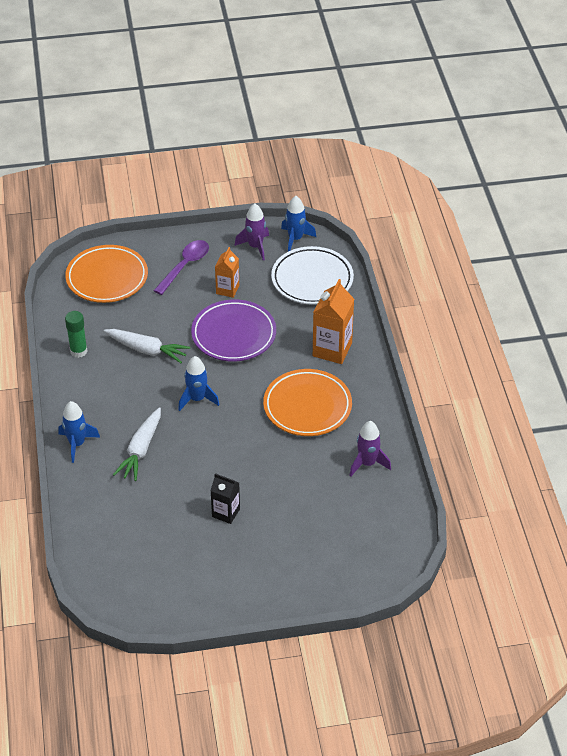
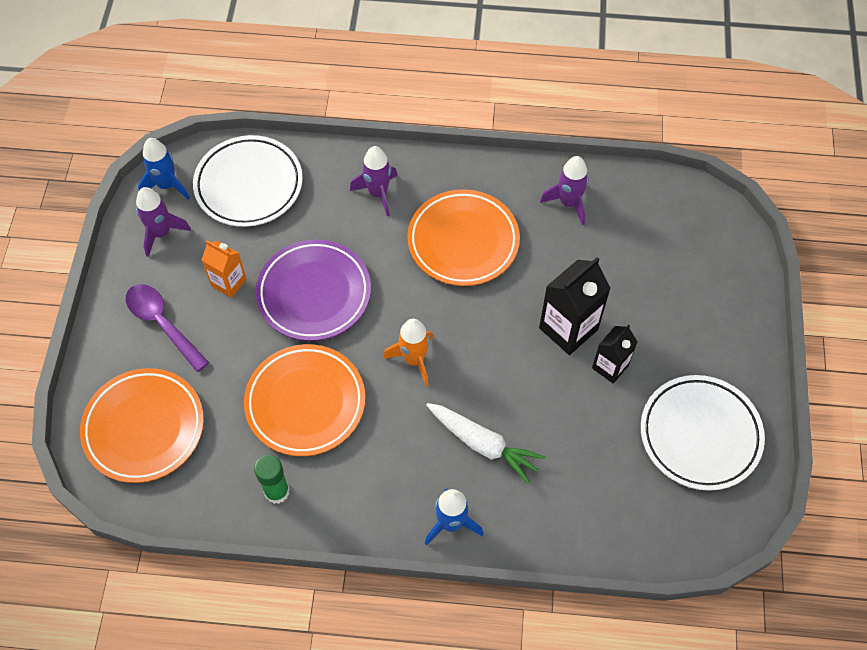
camera: 75 degrees left, 15 degrees up
(147, 350) = (305, 402): white carrot -> orange plate
(183, 577) = (700, 435): none -> white plate
(197, 399) = (414, 359): blue rocket -> orange rocket
(251, 482) = (568, 329): none -> black carton
(332, 350) = (378, 193): orange carton -> purple rocket

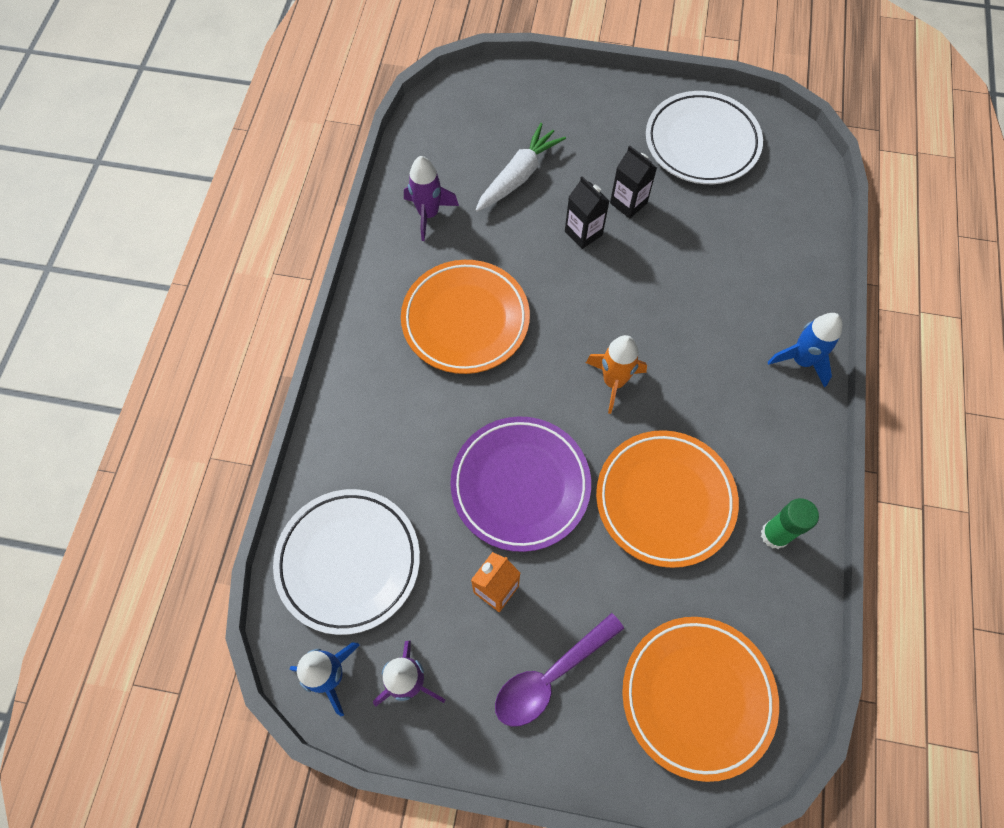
camera: 85 degrees left, 5 degrees up
(378, 193) = (386, 405): purple rocket -> none
(483, 444) = (714, 323): white carrot -> white carrot (518, 176)
(568, 329) = (583, 233): black carton -> black carton, size x0.62

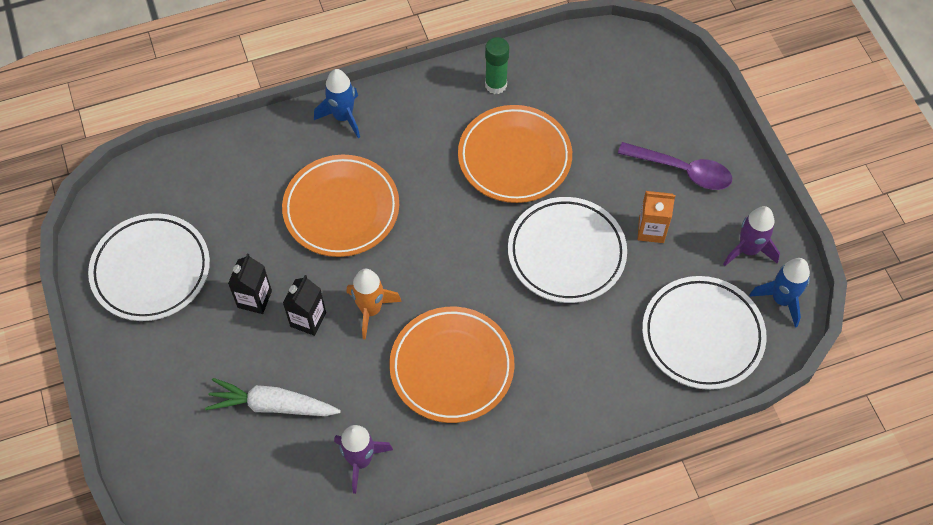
camera: 120 degrees left, 5 degrees down
(520, 485) = (566, 253): purple plate -> white plate
(613, 382) = (440, 231): orange rocket -> orange rocket (371, 310)
(697, 696) = (634, 87): orange plate -> orange plate (341, 209)

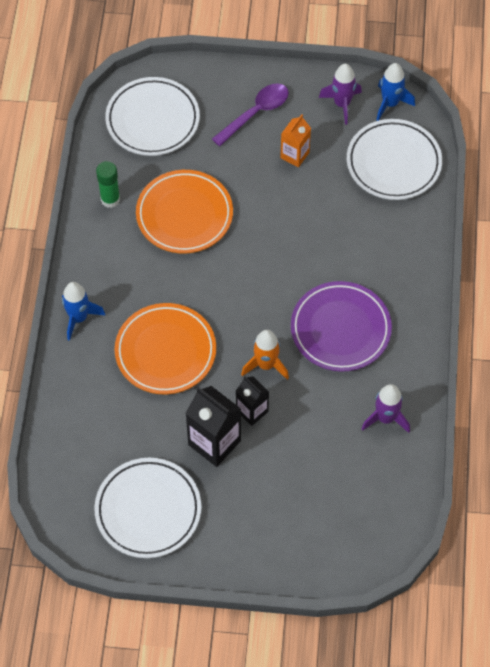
camera: 65 degrees left, 0 degrees up
(254, 299) = (214, 442): black carton -> black carton, size x1.62
(272, 405) = (312, 462): white carrot -> none
(452, 367) = (340, 329): orange plate -> purple plate
(566, 253) = (285, 216): white plate -> white plate (152, 120)

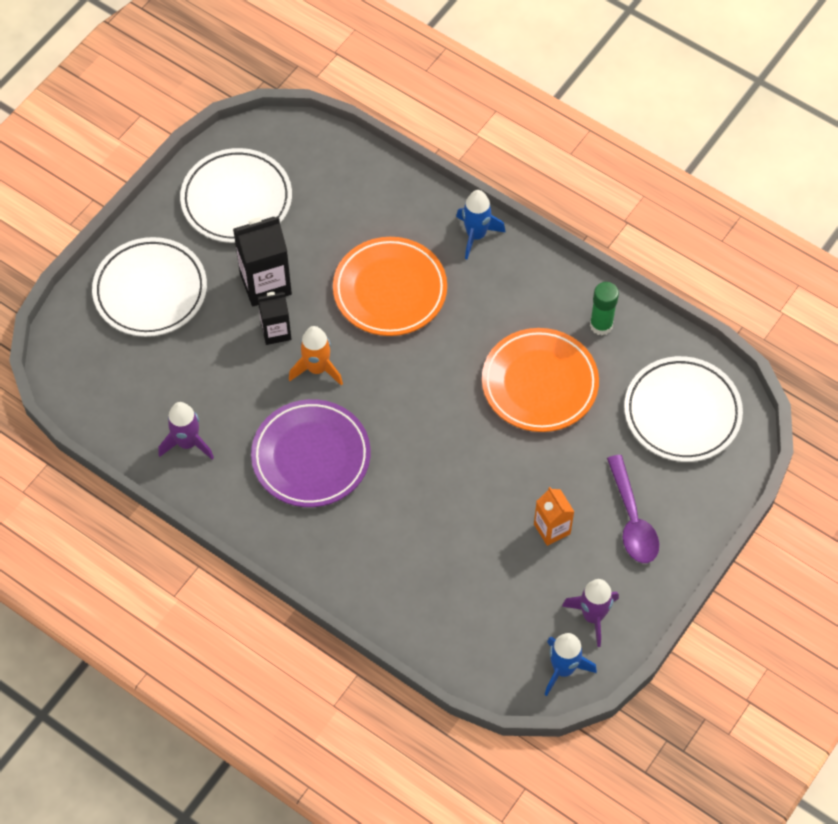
camera: 120 degrees right, 0 degrees up
(393, 163) = (480, 625): white plate -> white plate (150, 291)

